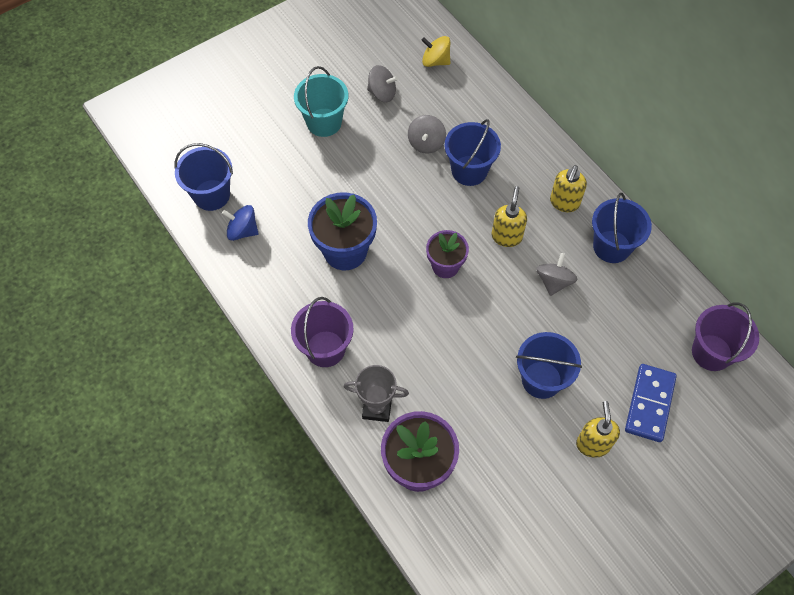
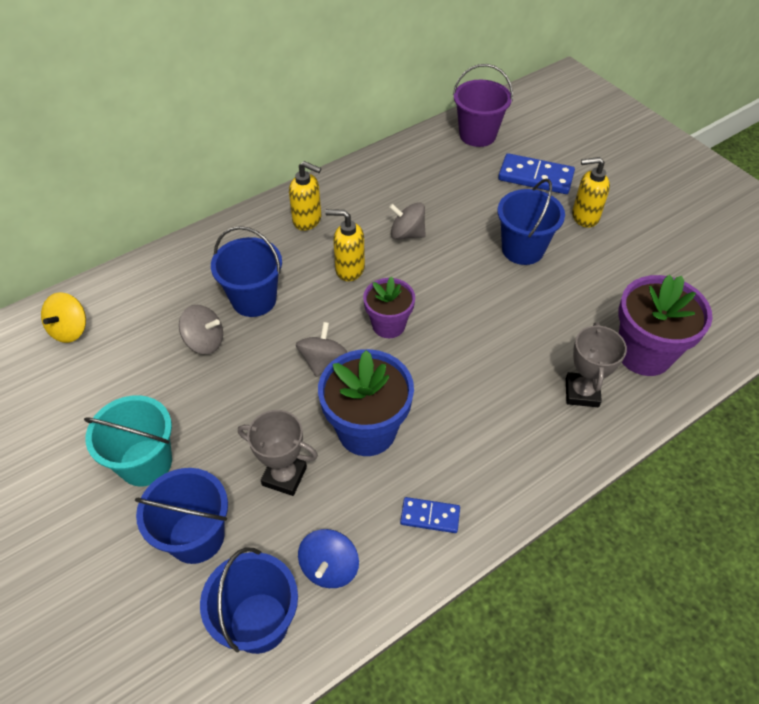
camera: 90 degrees left, 10 degrees down
(274, 290) = (430, 516): none -> blue domino
(310, 202) = (284, 476): none -> grey trophy
(325, 349) = (512, 449): purple bucket -> none
(382, 93) = (109, 390): grey spinning top -> grey spinning top (322, 361)
(611, 246) = (364, 189): blue bucket -> blue bucket (196, 536)

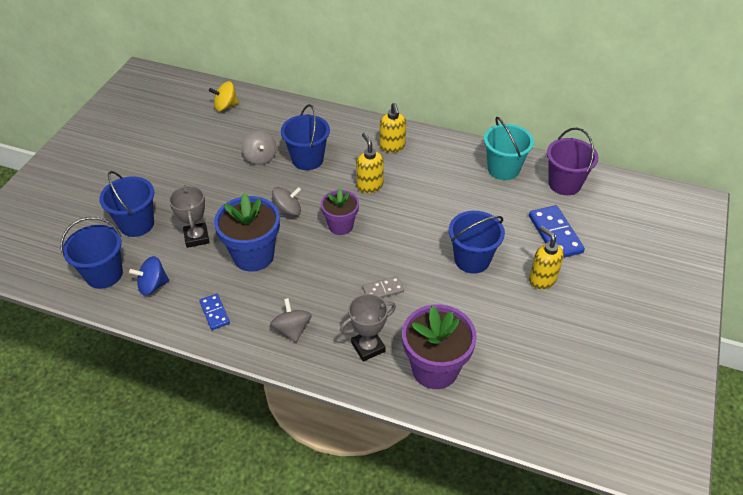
camera: 55 degrees right, 5 degrees down
(145, 462) = (166, 181): turquoise bucket -> turquoise bucket (503, 169)
(407, 234) = (427, 196): grey spinning top -> grey spinning top (292, 329)
(511, 338) = (383, 290): none -> grey domino

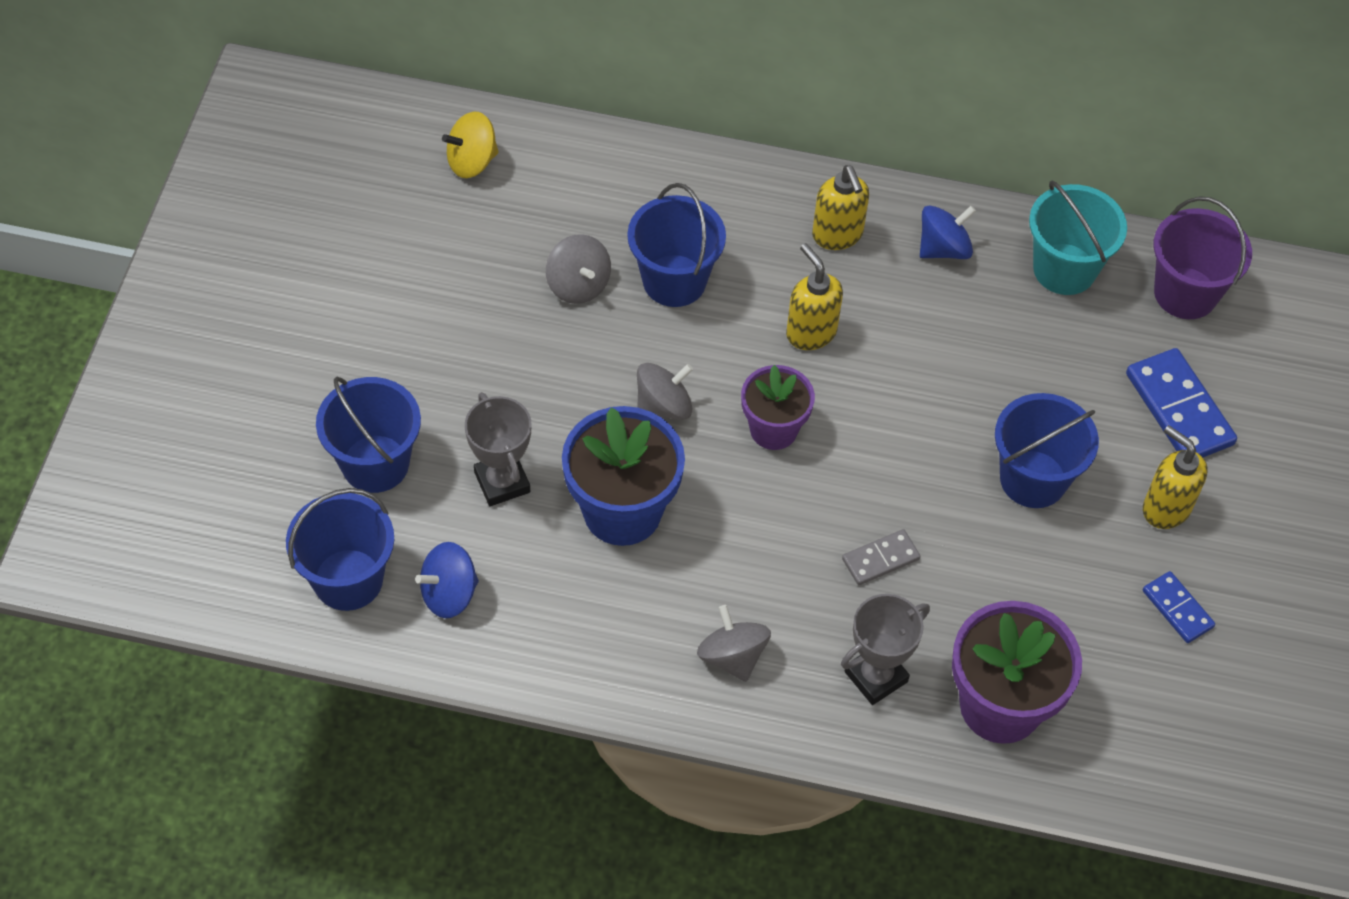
camera: 10 degrees left, 10 degrees up
(214, 313) = (581, 638): blue domino -> blue domino (1177, 609)
(444, 156) = (943, 248): none -> blue spinning top

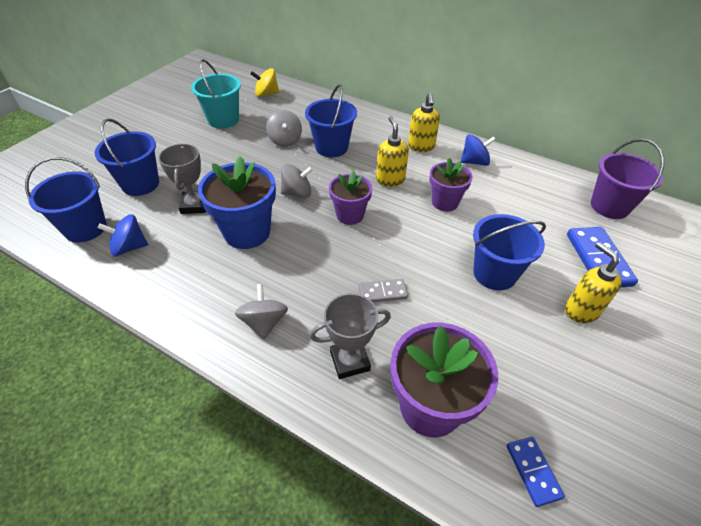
camera: 20 degrees right, 10 degrees down
(919, 358) = (444, 202): none -> purple flower pot
(1064, 269) = (539, 182): turquoise bucket -> turquoise bucket (223, 120)
(1177, 609) = (580, 376): blue domino -> blue domino (533, 471)

